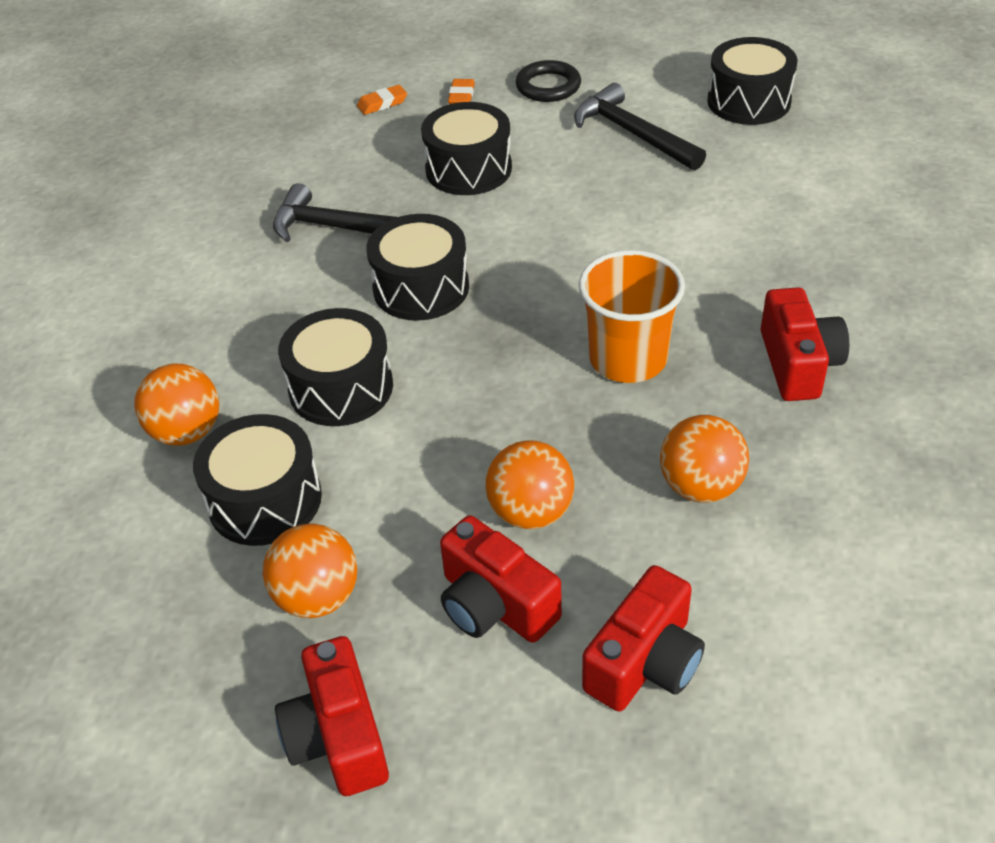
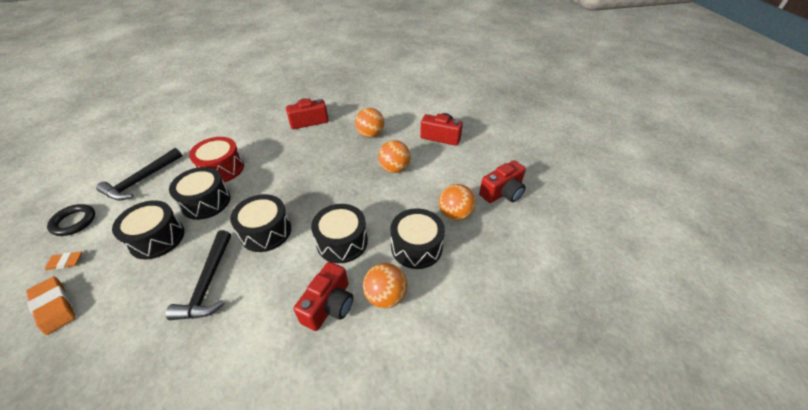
camera: 110 degrees left, 0 degrees up
(382, 103) = (54, 307): orange eraser -> orange eraser, size x1.68
(495, 604) = (436, 169): red camera -> red camera (329, 305)
(628, 359) = (310, 158): orange cup -> none
(634, 225) = (222, 169): none -> red drum
(748, 101) = (126, 147): black drum -> black drum (206, 202)

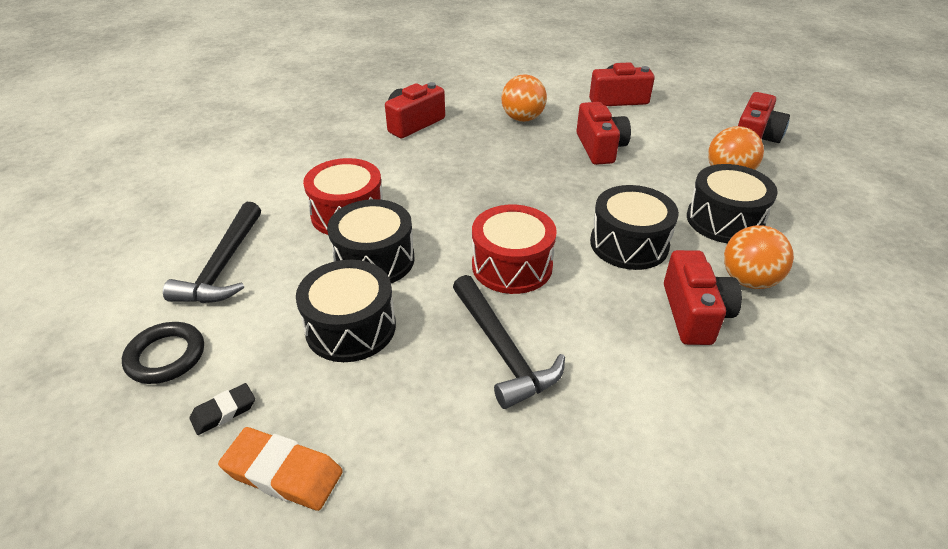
camera: 25 degrees left, 5 degrees down
(65, 262) = (224, 412): orange eraser -> black eraser
(266, 231) = (512, 266): black drum -> red drum
(394, 168) = (600, 148): orange ball -> red camera

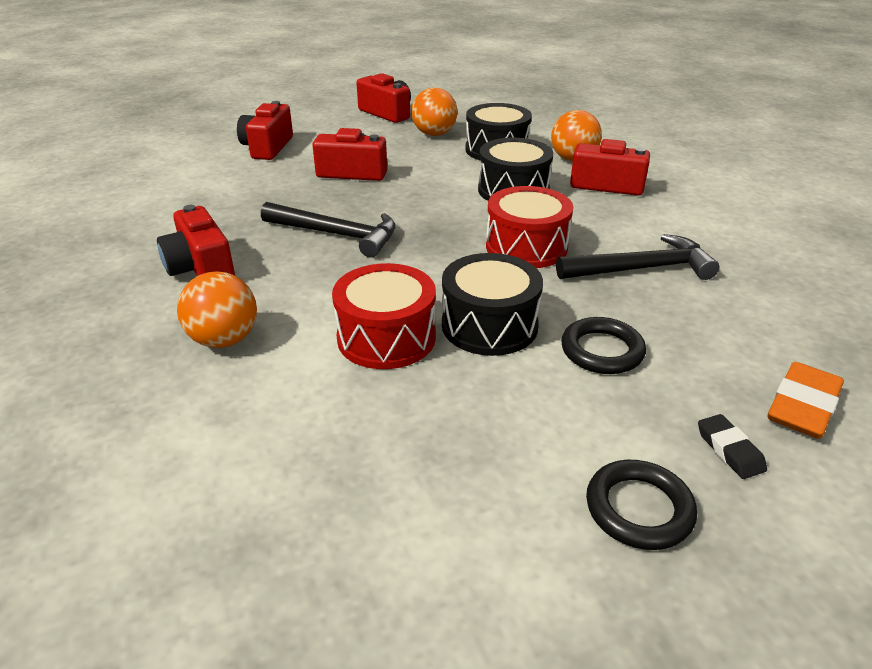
camera: 75 degrees left, 5 degrees down
(223, 266) = (458, 455): black hammer -> black hammer (337, 234)
(351, 327) = (602, 351): black drum -> black ring
(522, 118) = (258, 199): orange ball -> orange ball (224, 340)

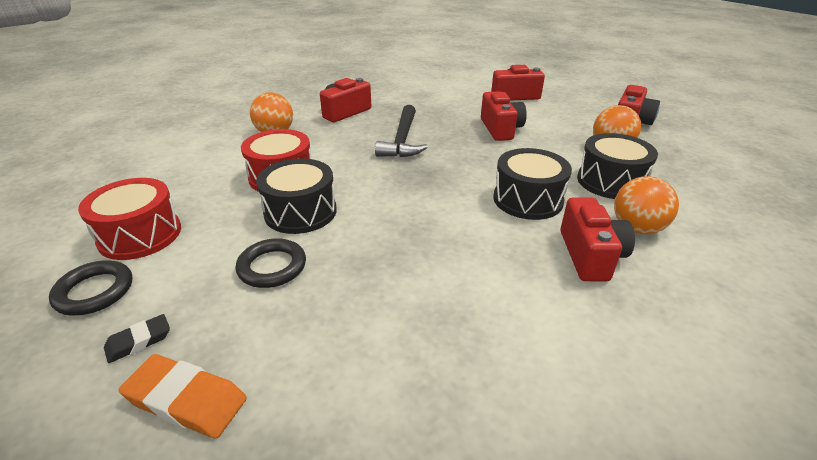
camera: 75 degrees right, 0 degrees up
(526, 247) = (423, 216): red drum -> red drum (140, 235)
(641, 269) = (412, 286): black hammer -> none

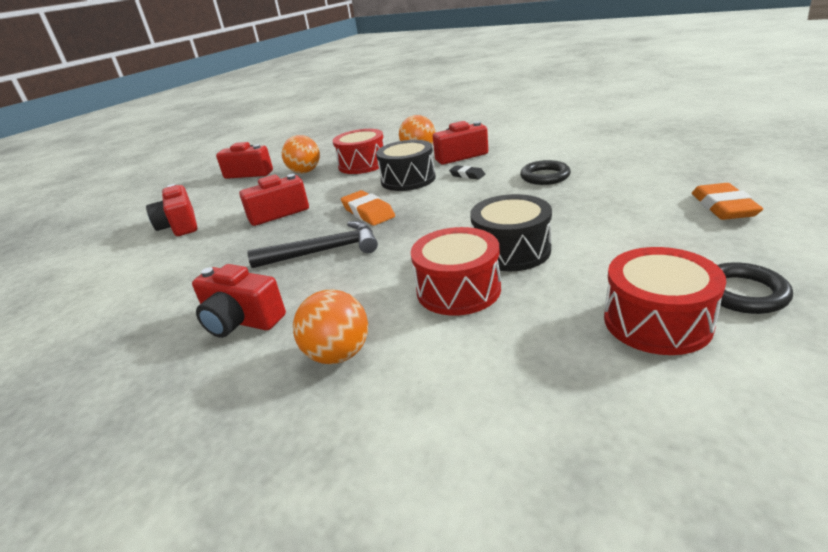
camera: 105 degrees left, 5 degrees down
(139, 341) = (730, 242): black eraser -> black eraser (467, 175)
(272, 267) = (593, 231): black ring -> black ring (545, 176)
(457, 165) = (368, 212): none -> orange eraser
(610, 181) = (363, 164): black drum -> red drum

